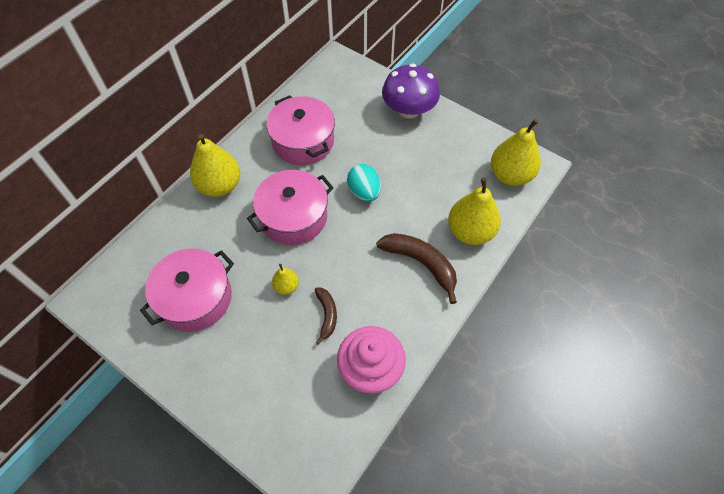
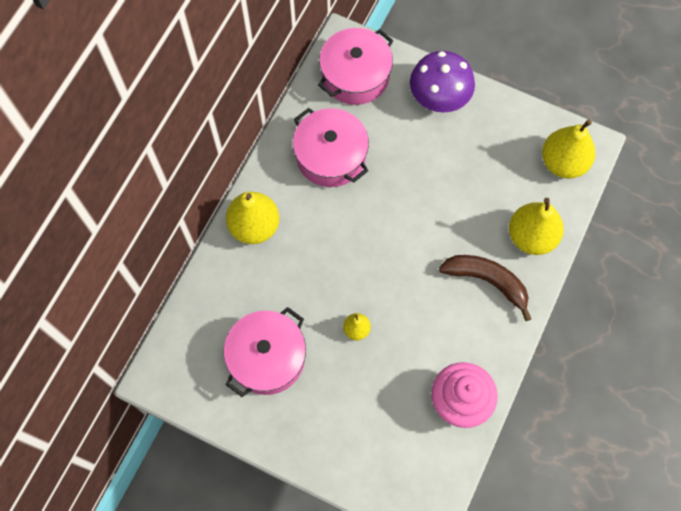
camera: 10 degrees left, 10 degrees up
(293, 217) = (344, 250): pink pot -> pink pot (355, 76)
(327, 315) = (404, 353): brown banana -> none
(364, 192) = (412, 208): turquoise egg -> none

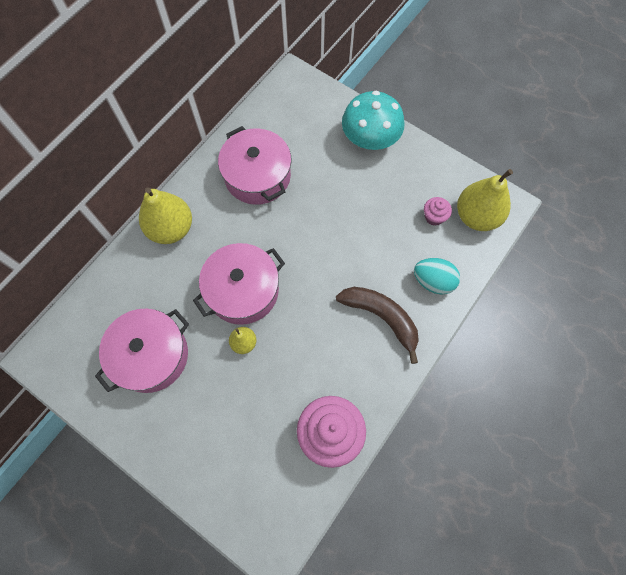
camera: 10 degrees right, 0 degrees up
(355, 76) = (296, 109): pink pot -> pink pot (243, 291)
(439, 97) = (370, 138): purple mushroom -> turquoise mushroom
(520, 170) = (434, 217): none -> pink cupcake
(531, 236) = (433, 281): yellow pear -> turquoise egg

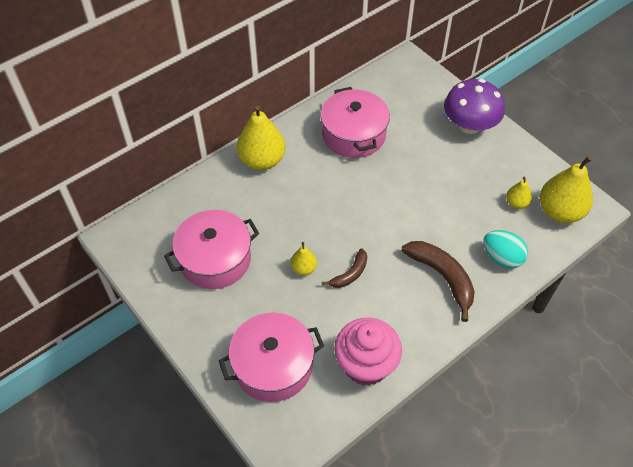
camera: 15 degrees right, 15 degrees down
(243, 291) = (314, 225): pink pot -> pink pot (273, 366)
(291, 337) = (350, 274): none -> brown banana
(370, 138) = (469, 125): turquoise mushroom -> purple mushroom
(434, 217) = (516, 203): pink cupcake -> yellow pear

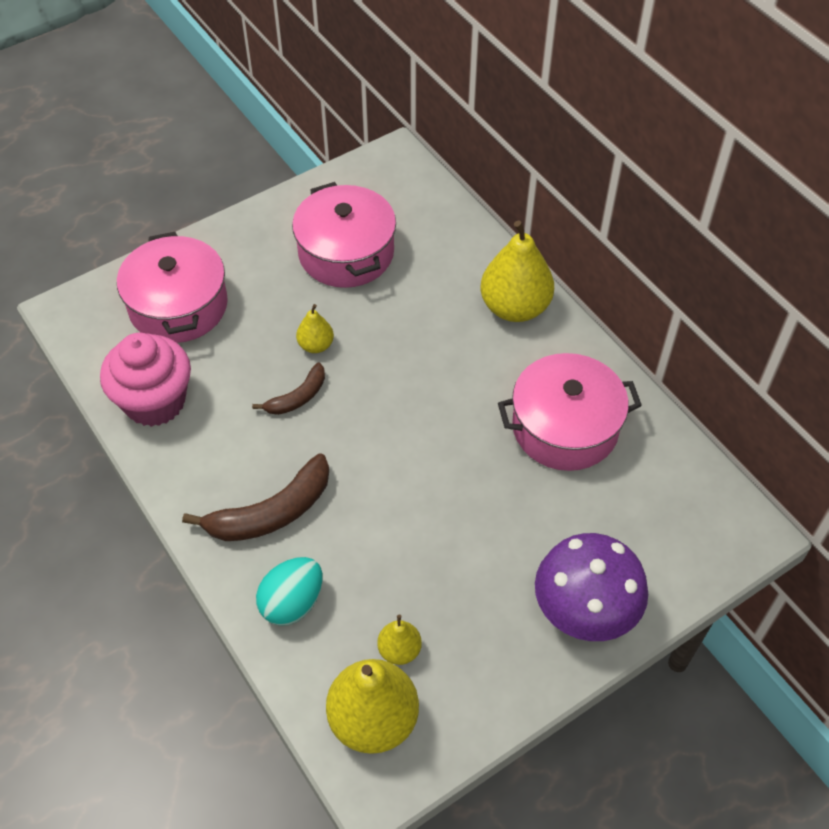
camera: 95 degrees right, 0 degrees up
(350, 274) = (297, 397): brown banana -> brown banana turned 90 degrees counterclockwise

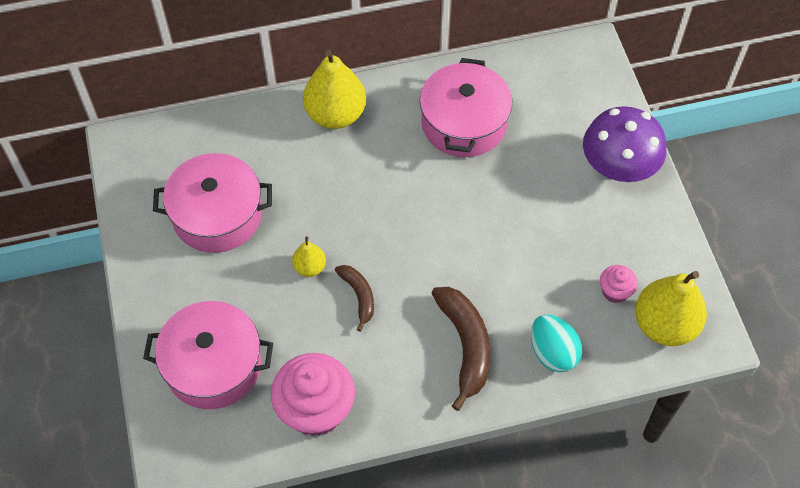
camera: 70 degrees left, 5 degrees up
(399, 650) = (615, 291): yellow pear -> pink cupcake

